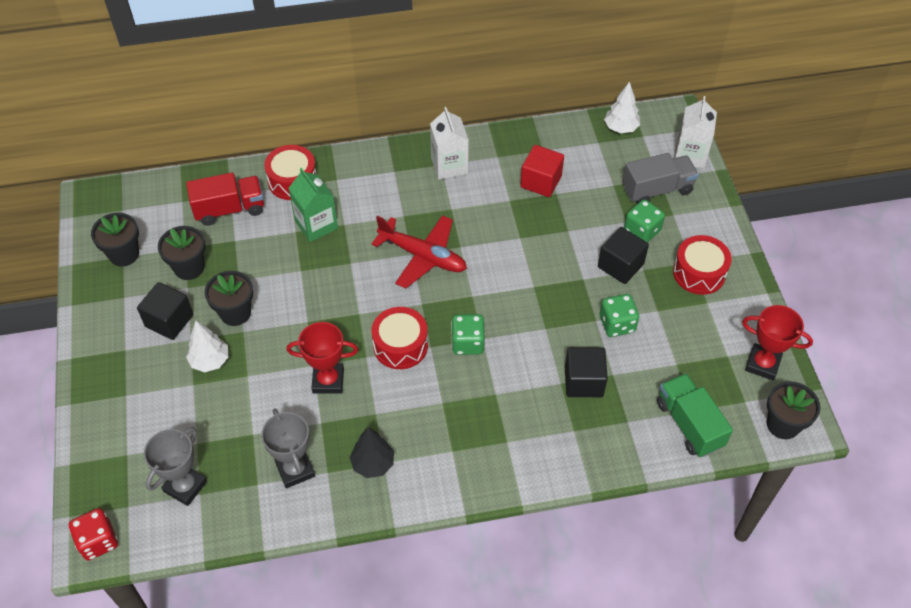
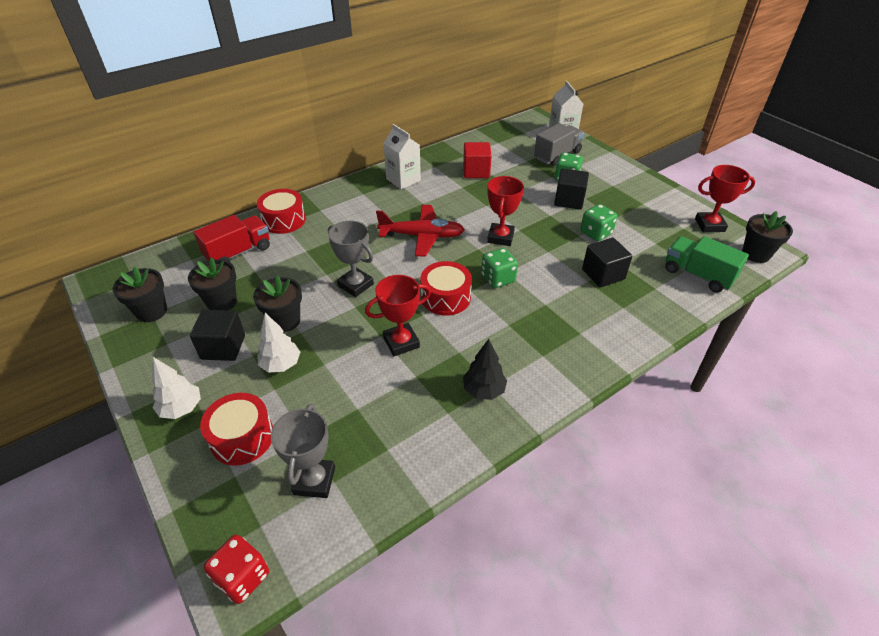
camera: 25 degrees left, 10 degrees down
(295, 469) = (416, 422): grey trophy -> grey trophy (355, 285)
(316, 225) = (321, 241): green carton -> none
(506, 290) = (500, 237): none -> red trophy
(621, 128) = (506, 132): white tree -> white tree (181, 408)
(699, 273) = (623, 189): red drum -> red drum (242, 437)

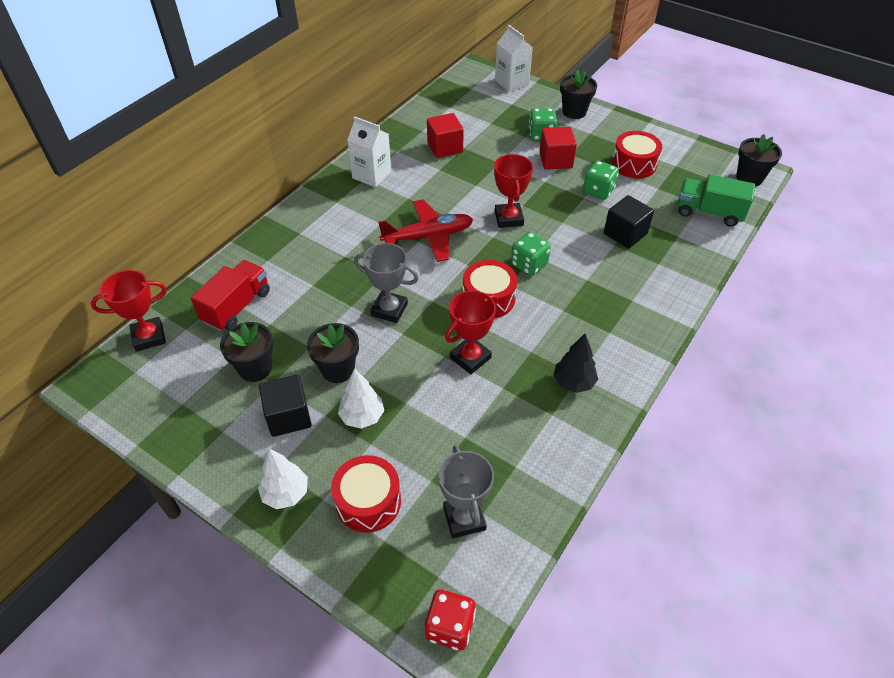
camera: 20 degrees left, 5 degrees up
(151, 311) = (180, 401): black flower pot -> black flower pot (574, 112)
(284, 220) = (265, 255): red drum -> red drum (634, 164)
(557, 155) = (519, 110): grey truck -> none
(569, 200) = (555, 160): black cube -> red cube
(709, 225) = (697, 157): red trophy -> red trophy (149, 337)

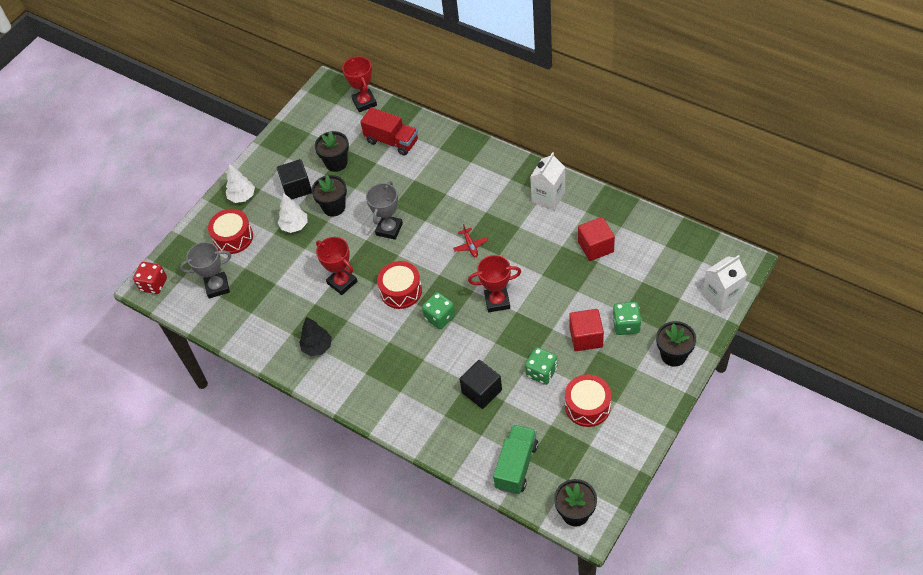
camera: 95 degrees right, 5 degrees up
(428, 237) = (470, 245): red plane -> red plane, size x0.47

